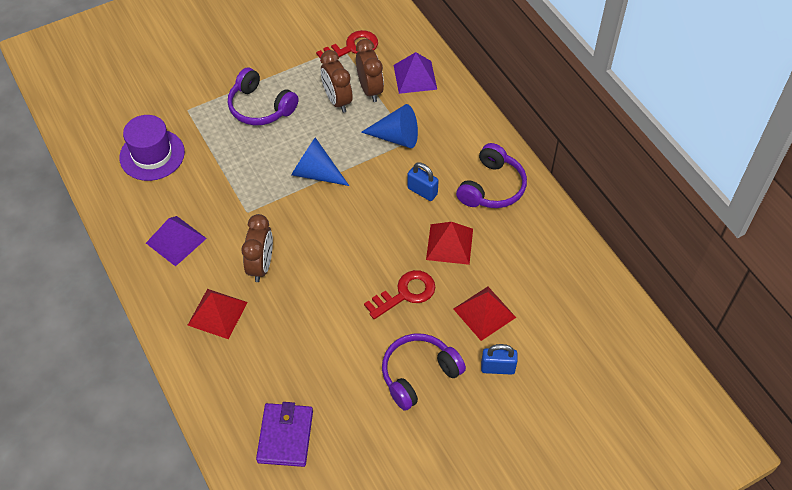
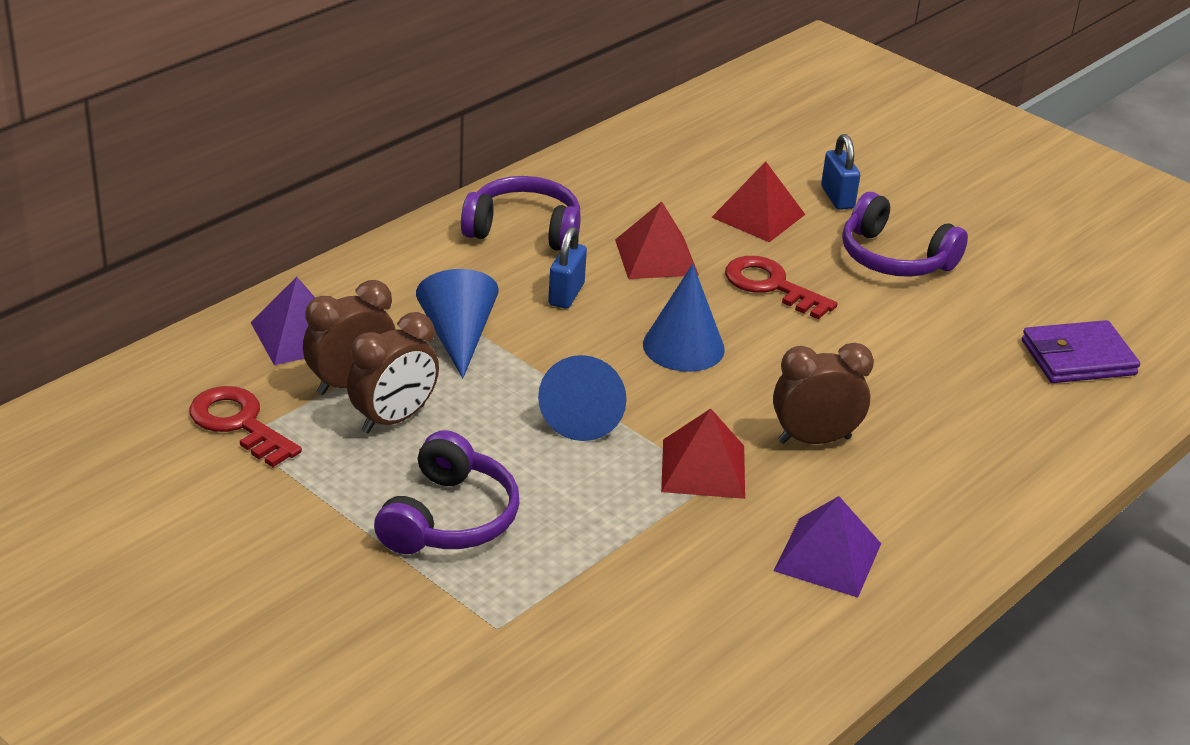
camera: 110 degrees left, 20 degrees down
(152, 155) = (645, 649): purple hat -> none
(217, 313) = (936, 469): red pyramid -> red pyramid (703, 468)
(359, 231) = (683, 346): none -> blue cone

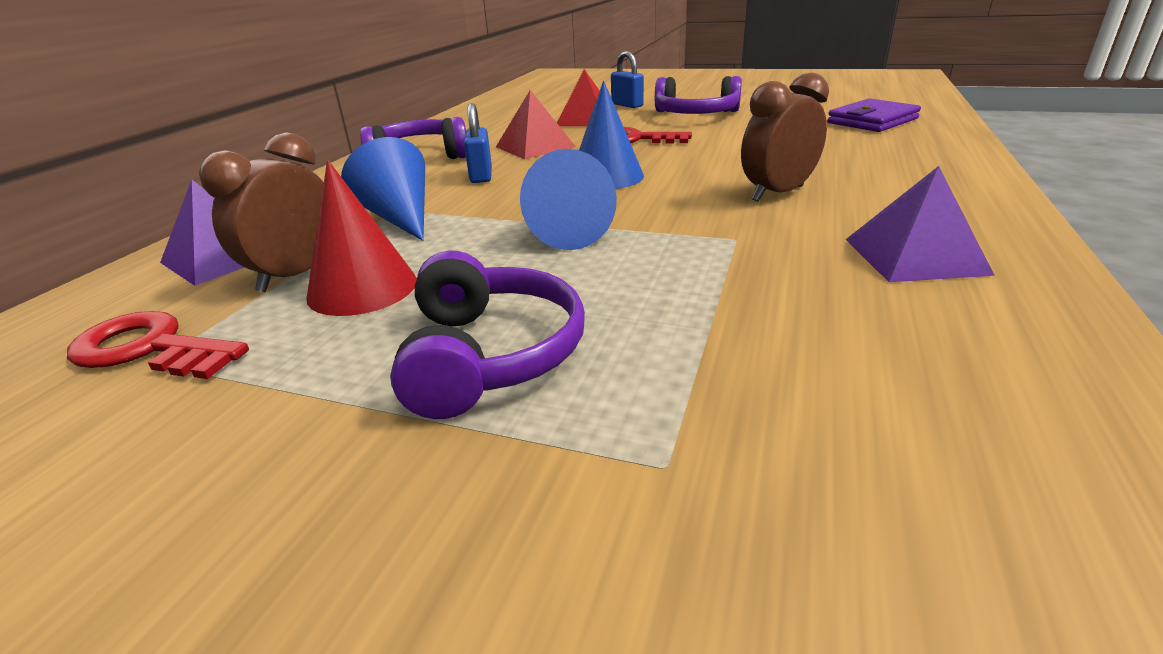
camera: 20 degrees left, 5 degrees down
(393, 419) = (362, 288): brown clock -> red cone
(703, 468) = (715, 234): red pyramid -> none

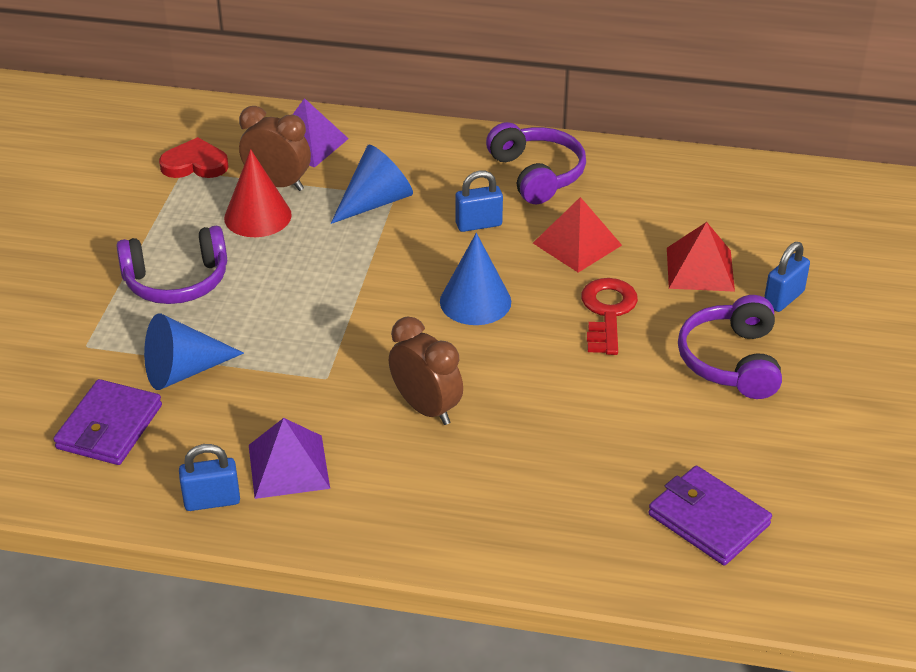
camera: 80 degrees right, 10 degrees up
(150, 349) = (195, 164): red key -> red heart
(564, 232) = (343, 289): blue cone -> blue cone (184, 371)
(916, 415) = (109, 427): none -> purple wallet
(1026, 304) = (212, 501): none -> blue padlock

